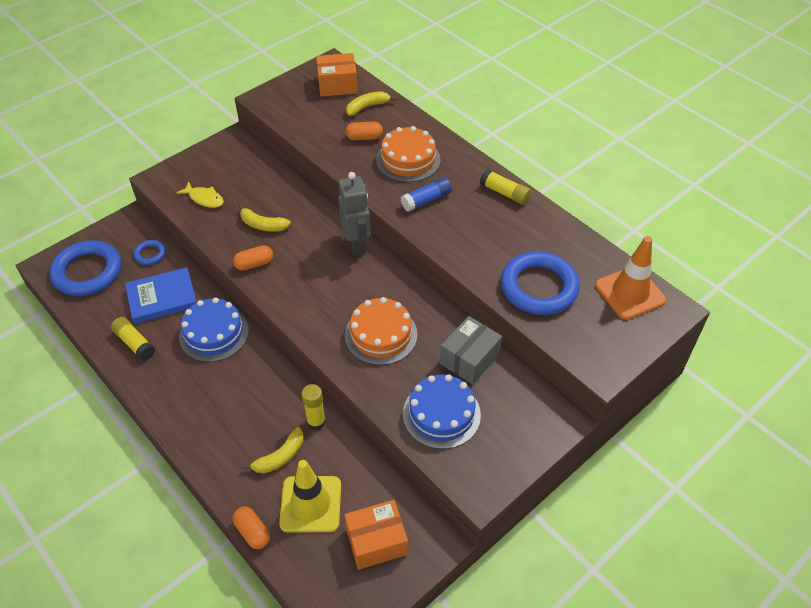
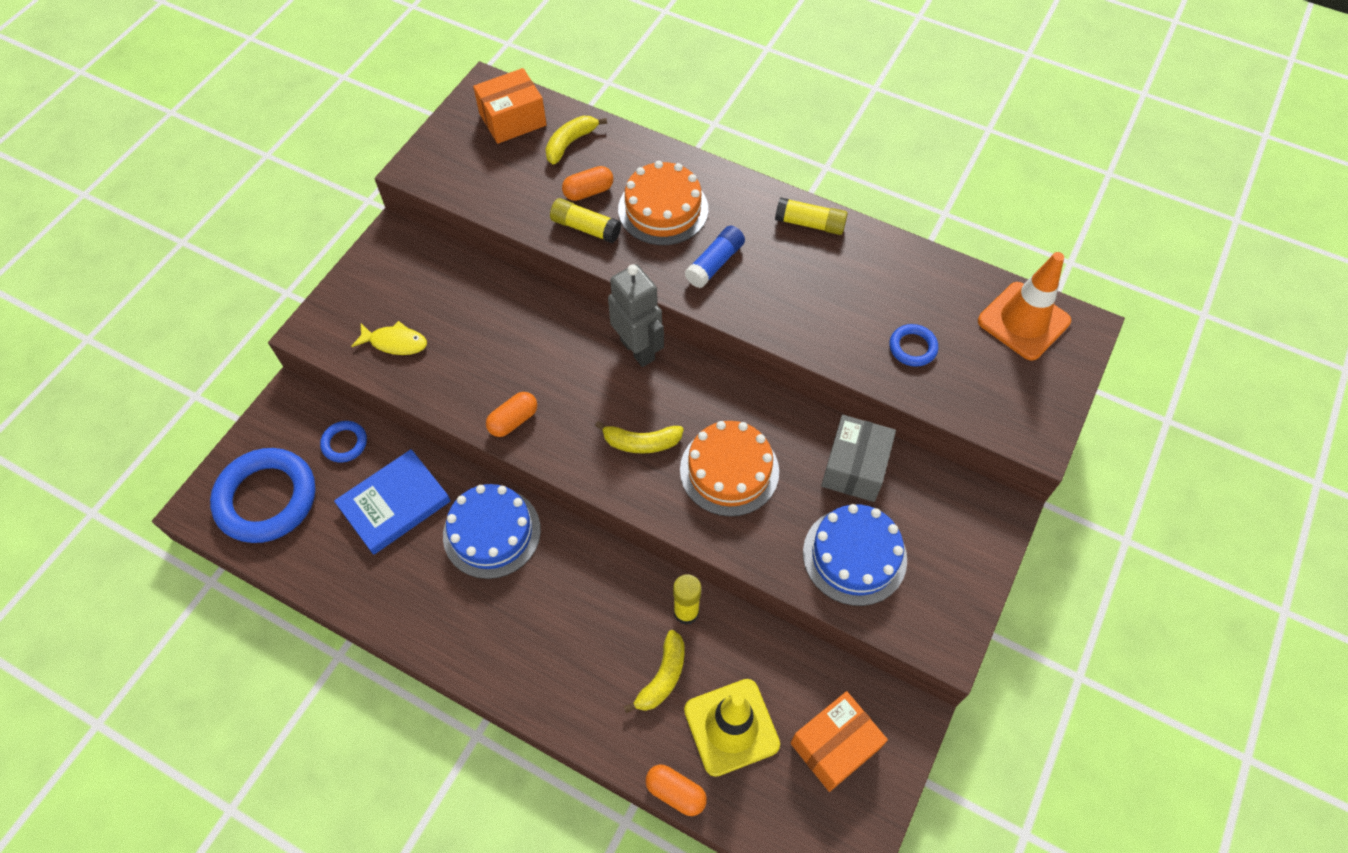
camera: 20 degrees left, 10 degrees up
(134, 343) = (388, 583): yellow glue stick -> yellow glue stick (585, 228)
(263, 225) = (497, 358): yellow banana -> yellow banana (641, 442)
(539, 287) = (912, 347): blue ring -> blue ring, size x0.47

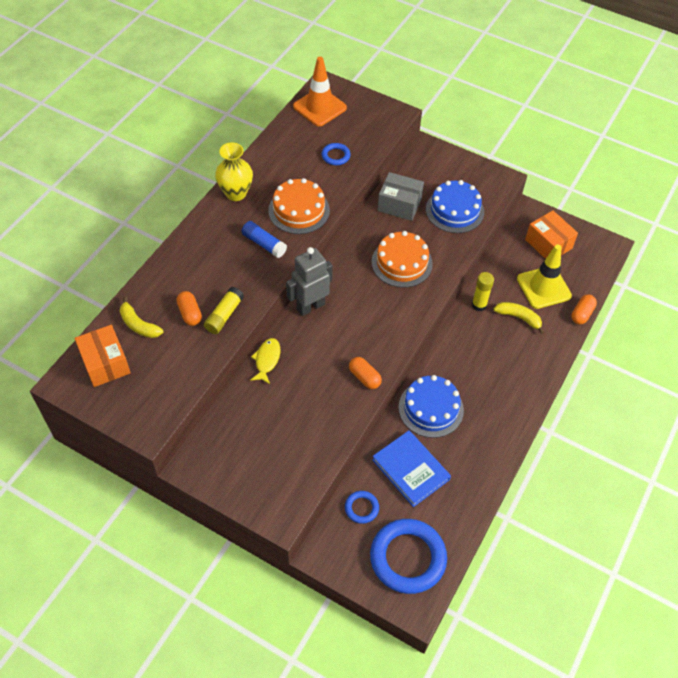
camera: 90 degrees left, 5 degrees down
(395, 342) = (295, 456): yellow fish -> yellow fish (267, 360)
(641, 442) = (382, 306): yellow banana -> none
(663, 209) = (213, 270): orange cake -> orange cake (299, 210)
(810, 223) = (236, 193): yellow glue stick -> yellow vase

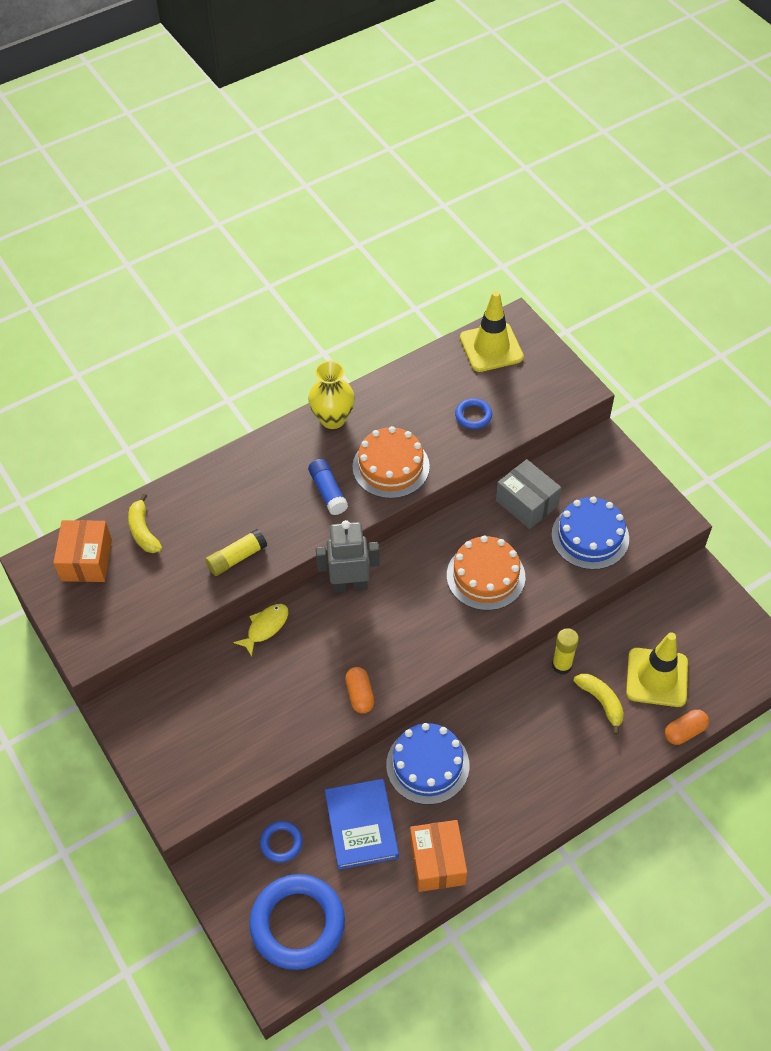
camera: 30 degrees right, 0 degrees up
(190, 313) = (202, 540): orange capsule -> none
(319, 107) = (491, 347): orange traffic cone -> yellow traffic cone
(548, 244) = (698, 625): orange box -> orange box (437, 862)

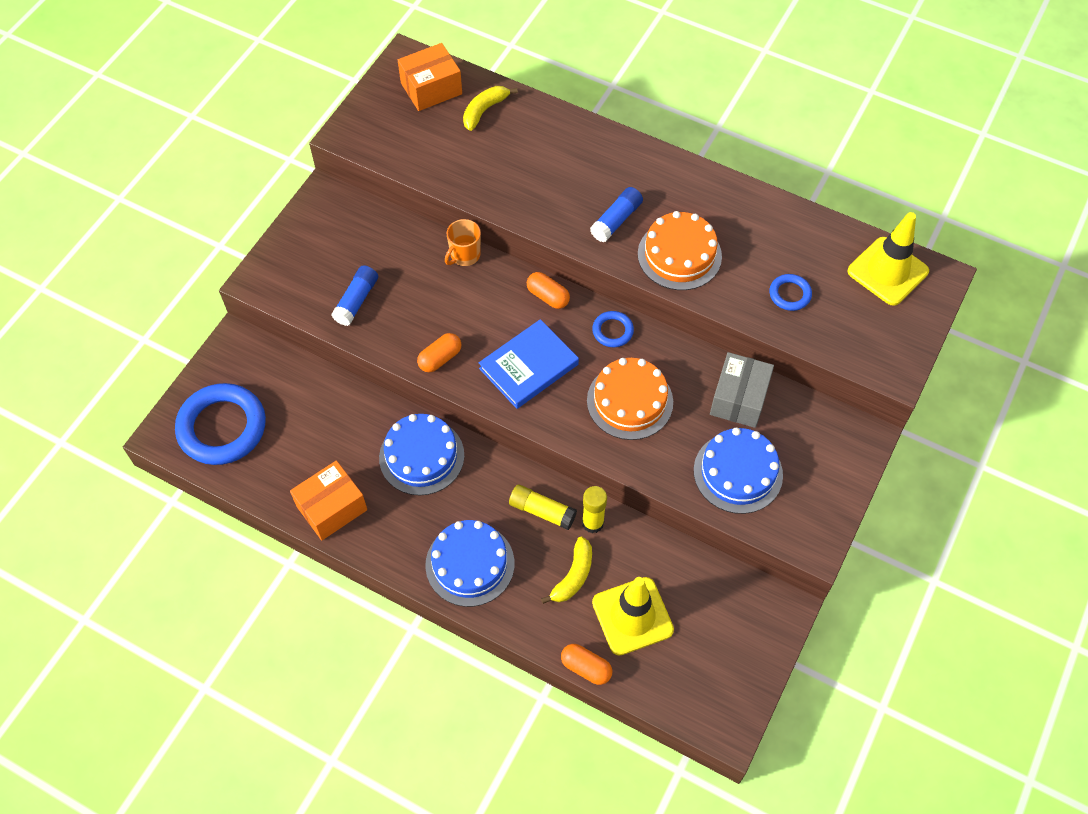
camera: 60 degrees right, 5 degrees up
(237, 558) = (500, 188): yellow glue stick -> yellow glue stick (542, 511)
(256, 735) = (356, 300): none -> blue glue stick
(265, 627) = (464, 255): yellow fish -> orange mug
(281, 843) = (287, 380): blue ring -> blue ring (612, 331)
(333, 419) = (701, 184): yellow vase -> none
(349, 585) = (548, 296): grey robot -> orange capsule
(361, 825) = (335, 432): blue book -> blue book (529, 366)
(551, 774) = (470, 564): none -> blue cake

